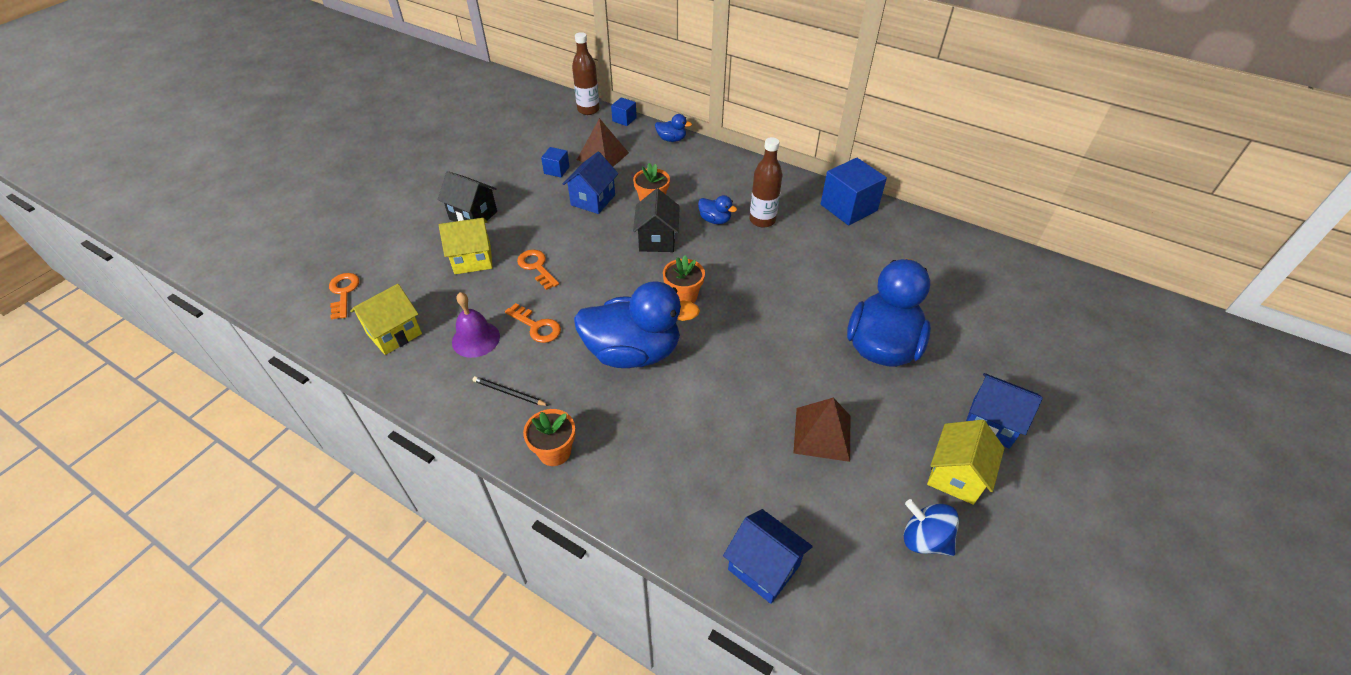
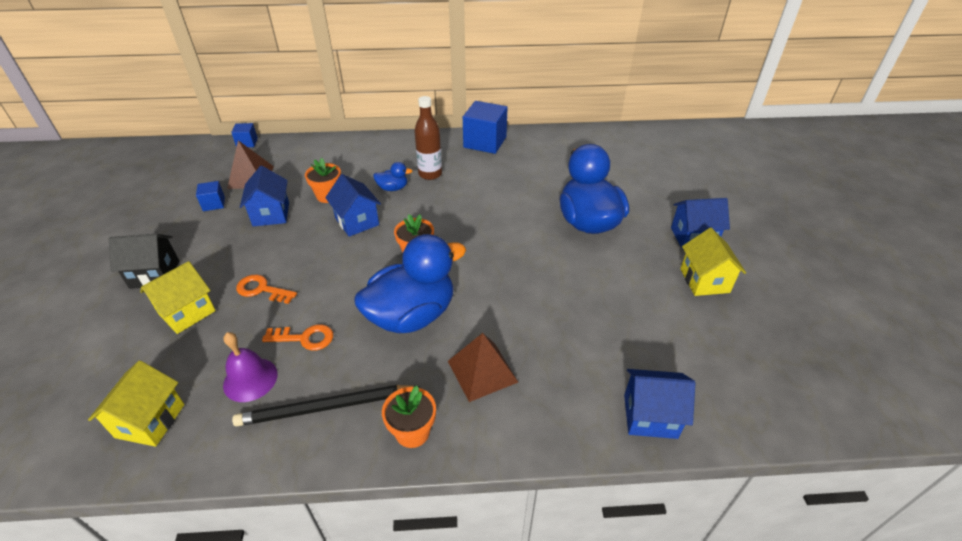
camera: 35 degrees left, 5 degrees down
(343, 293) = (50, 413): orange key -> none
(509, 393) = (325, 407): black pencil -> black pencil, size x1.94
(588, 110) = (205, 146): brown bottle -> none
(657, 240) = (357, 221): black house -> blue house
(671, 139) = (304, 143): blue duck -> none
(822, 434) = (603, 299): brown pyramid -> brown pyramid (482, 371)
(924, 539) = (725, 331): blue spinning top -> none

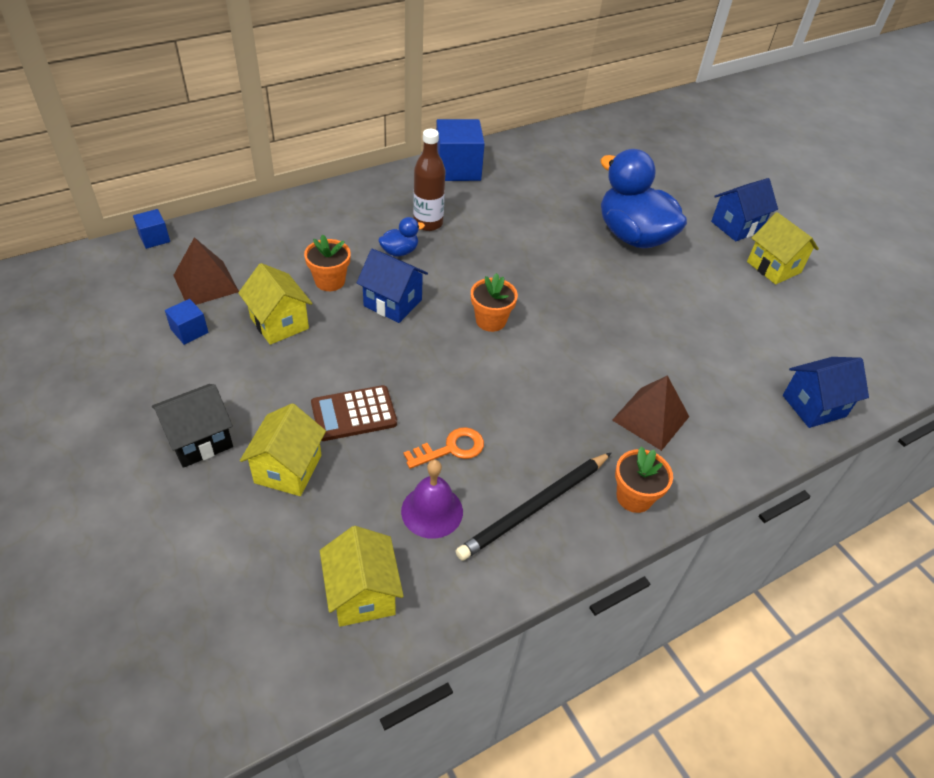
camera: 30 degrees left, 5 degrees up
(262, 290) = (354, 414): orange key -> brown calculator
(271, 214) = (279, 323): blue house -> yellow house
(412, 315) = (540, 387): blue duck -> none

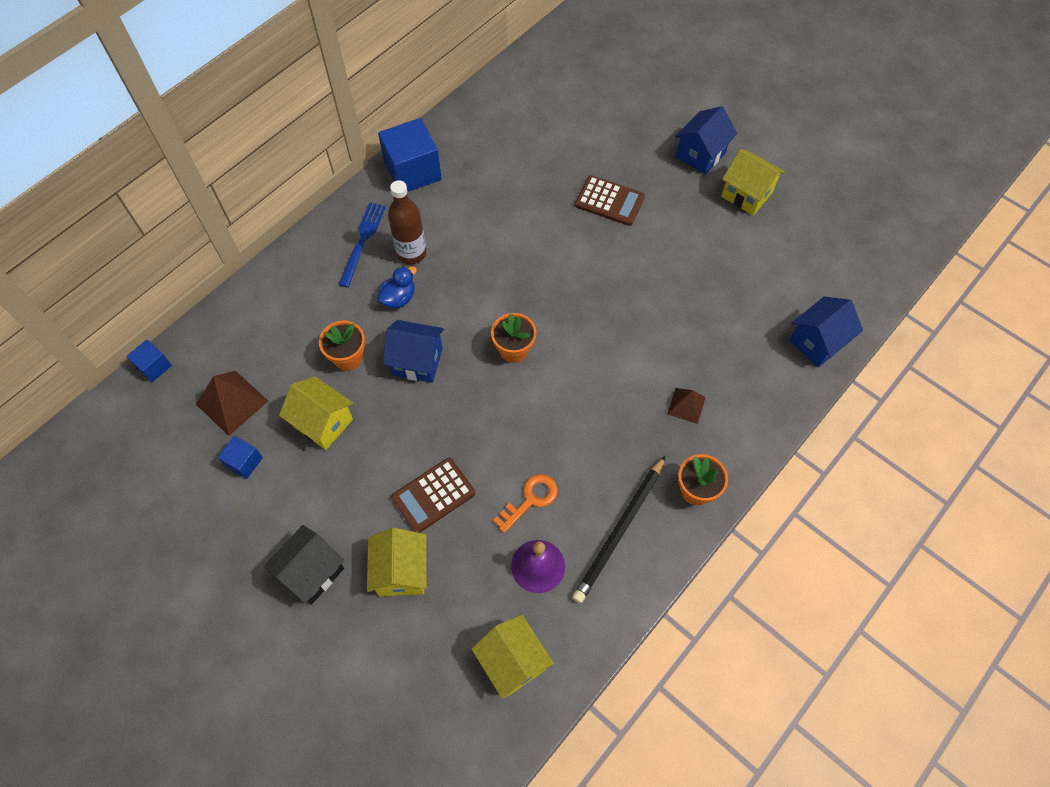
camera: 15 degrees left, 15 degrees up
(388, 203) = (363, 241): none -> blue fork
(633, 236) = (609, 201): blue duck -> brown calculator
(651, 418) = (686, 405): brown pyramid -> brown pyramid, size x0.61

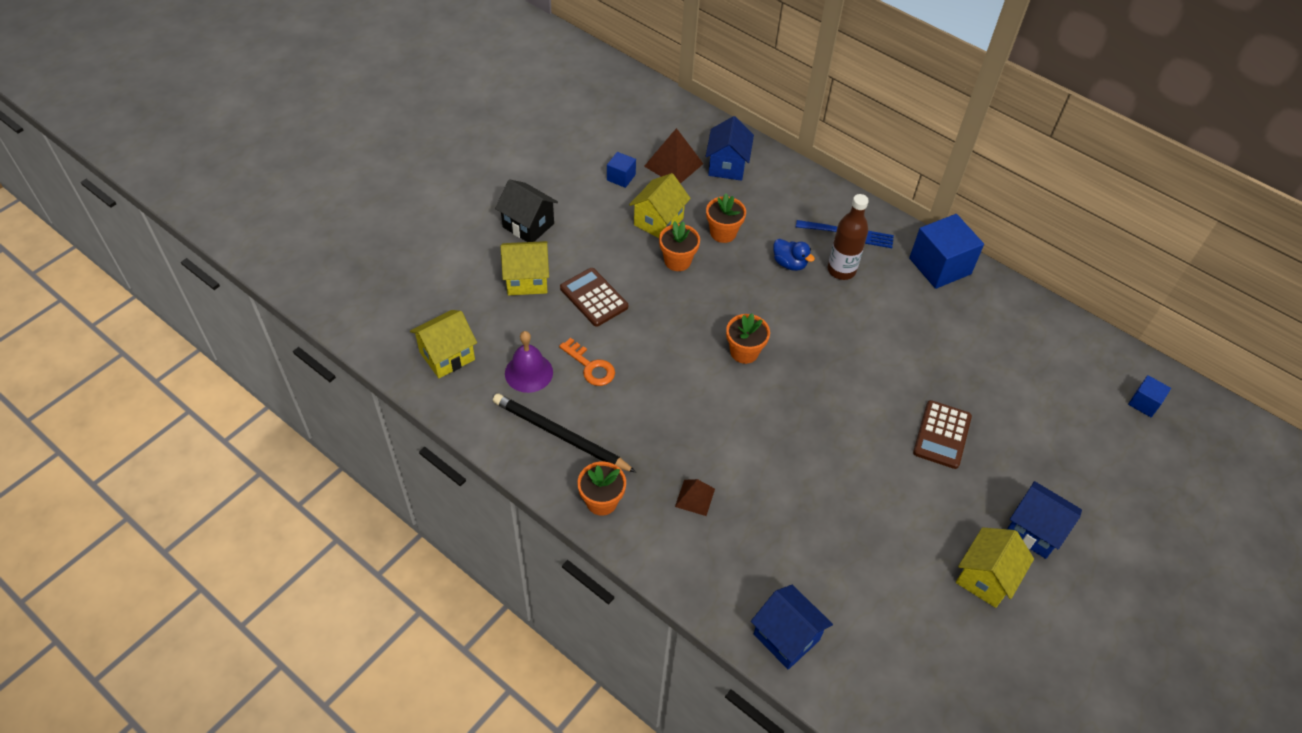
camera: 85 degrees right, 10 degrees down
(154, 366) = (702, 117): blue cube -> blue cube (1144, 403)
(385, 405) = (677, 261): none -> orange flower pot
(417, 361) = (724, 280): blue house -> blue house (727, 166)

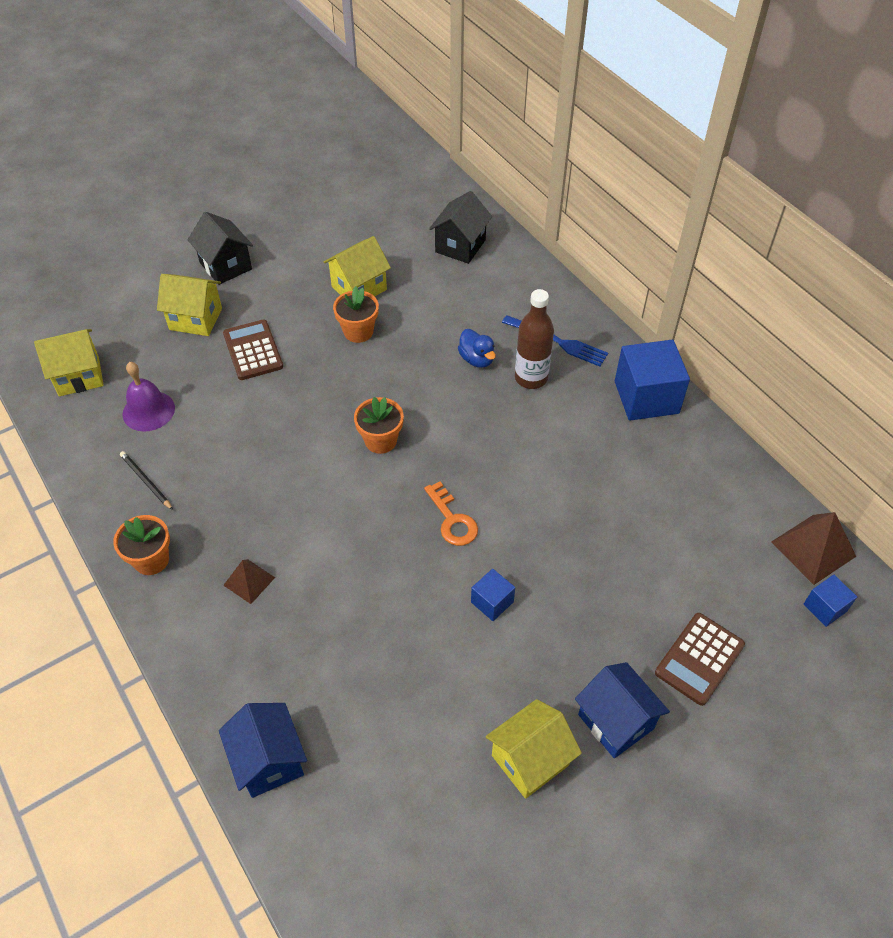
camera: 20 degrees right, 0 degrees up
(560, 435) = (146, 481): black pencil -> black pencil, size x0.51
(590, 366) = (213, 419): orange key -> orange key (452, 520)
(621, 177) = (343, 237): blue cube -> blue cube (492, 602)
(673, 165) = (404, 234): brown pyramid -> brown pyramid (813, 549)
(723, 233) = (421, 313): orange flower pot -> none
(727, 166) = (460, 246): blue house -> black house
(942, 435) = (558, 583): brown calculator -> brown calculator (699, 659)

